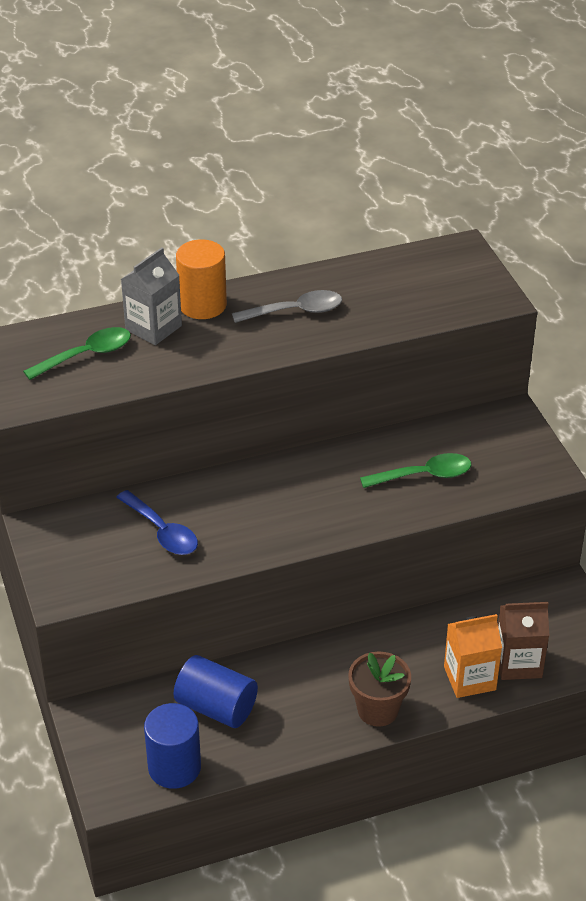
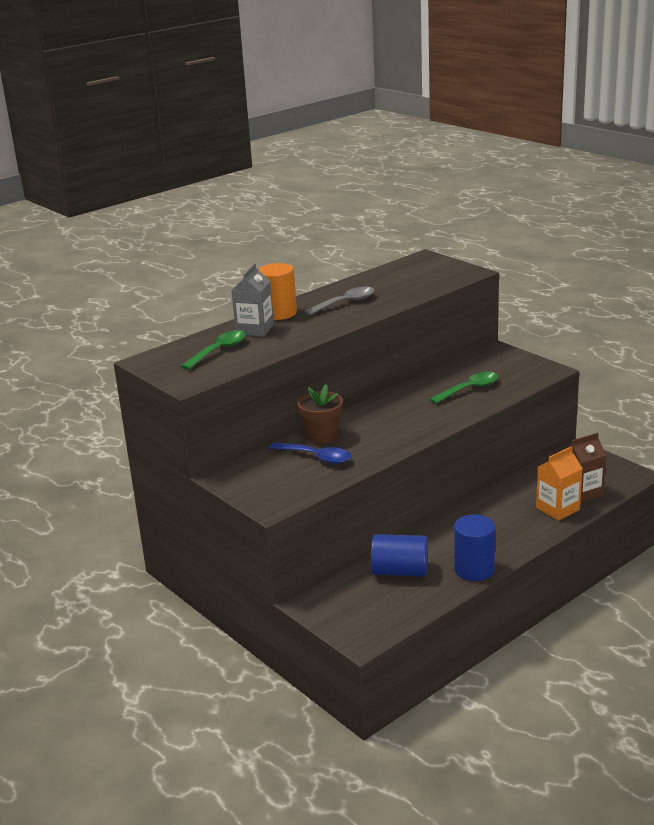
camera: 20 degrees left, 15 degrees down
(174, 767) = (397, 612): blue cylinder -> blue cylinder (474, 569)
(377, 710) = (512, 541): brown flower pot -> brown flower pot (322, 436)

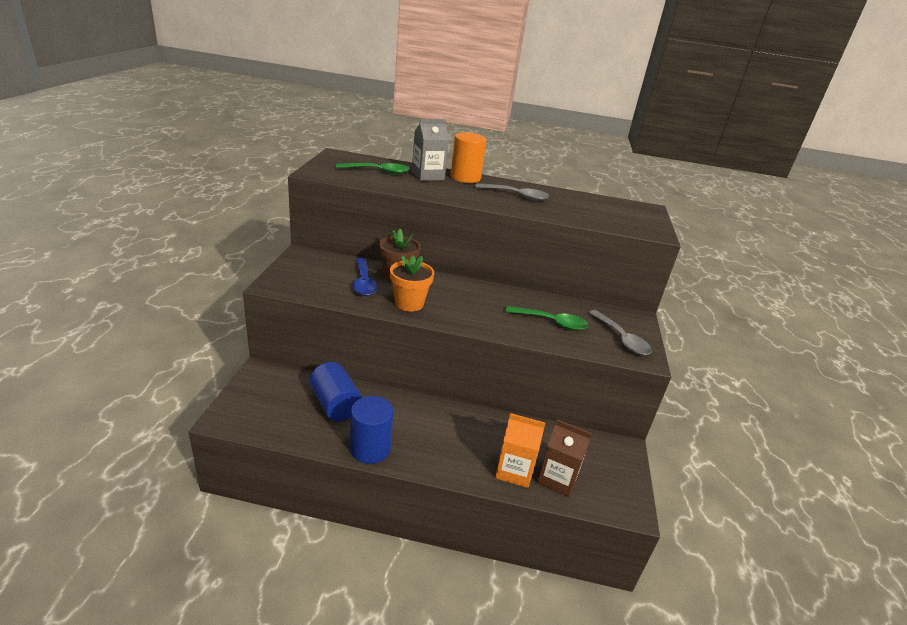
camera: 45 degrees right, 5 degrees up
(377, 445) = (409, 303): none -> orange flower pot
(519, 369) = (621, 339): none -> grey spoon

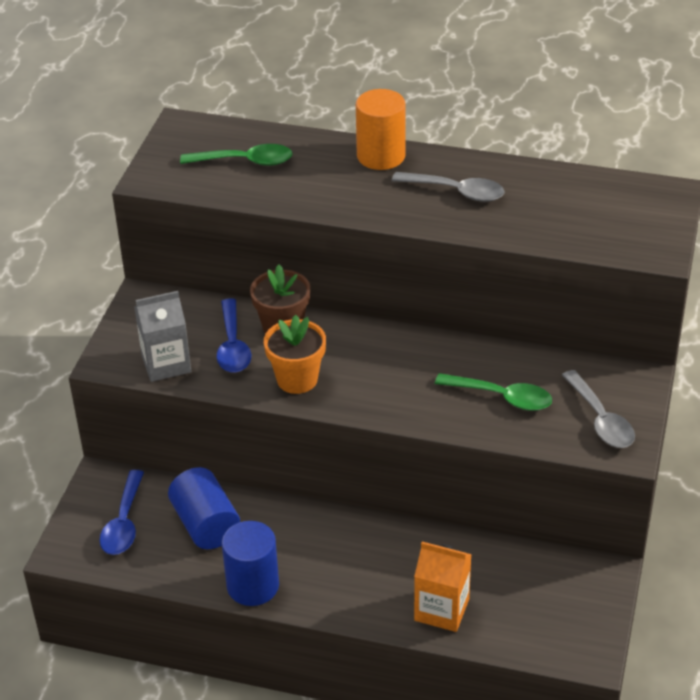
camera: 10 degrees right, 10 degrees up
(273, 401) = (124, 523): none -> blue spoon
(427, 175) = (321, 159): grey carton -> grey carton (166, 363)
(557, 478) = (499, 619): brown carton -> none

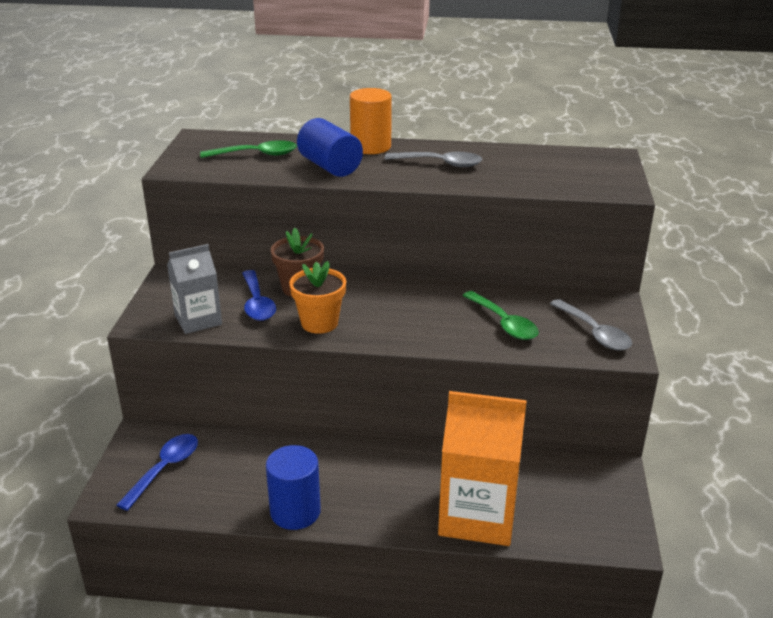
camera: 10 degrees left, 10 degrees down
(124, 523) = (165, 469): blue spoon -> blue spoon turned 150 degrees counterclockwise
(205, 524) = (243, 464): blue cylinder -> blue cylinder (330, 167)
(441, 609) = (477, 515): orange carton -> orange carton, size x1.68
(502, 397) = (504, 323): green spoon -> green spoon turned 45 degrees clockwise

